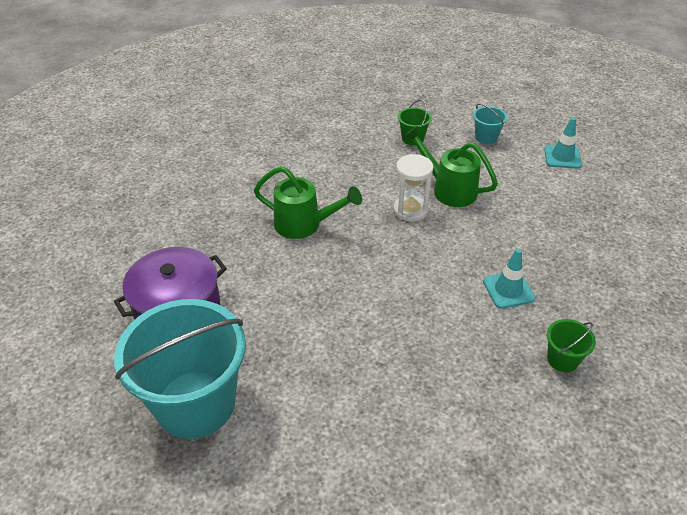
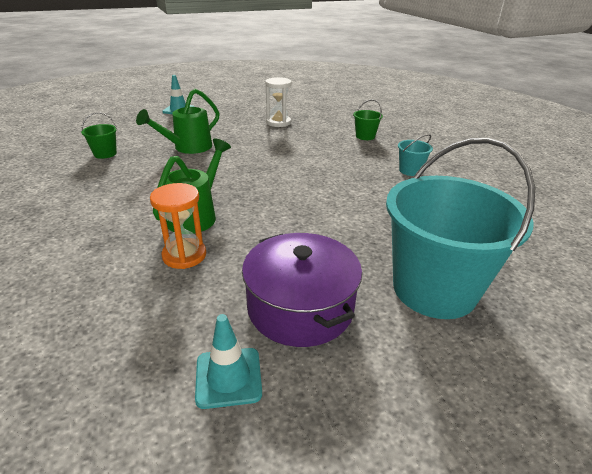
camera: 85 degrees left, 10 degrees down
(243, 230) = (184, 255): none -> orange hourglass
(410, 210) = (204, 164): white hourglass -> white hourglass (278, 122)
(486, 137) = (133, 128): turquoise bucket -> turquoise bucket (410, 170)
(508, 290) = (305, 142): turquoise traffic cone -> turquoise traffic cone (228, 377)

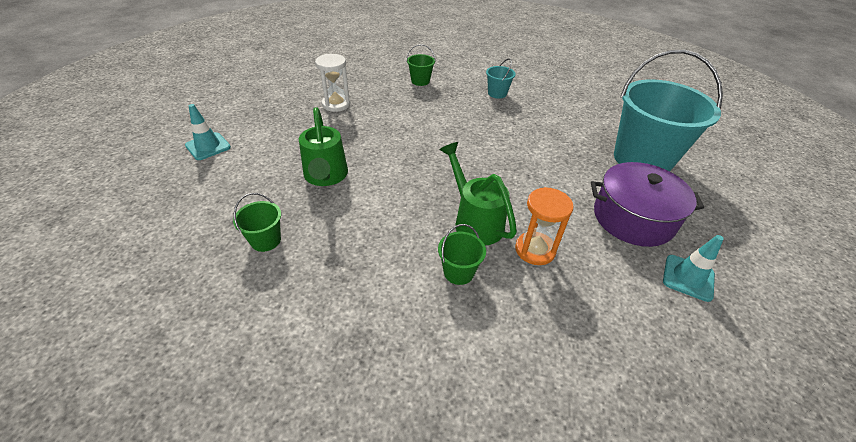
camera: 55 degrees left, 10 degrees up
(125, 227) = (458, 272): none -> green bucket

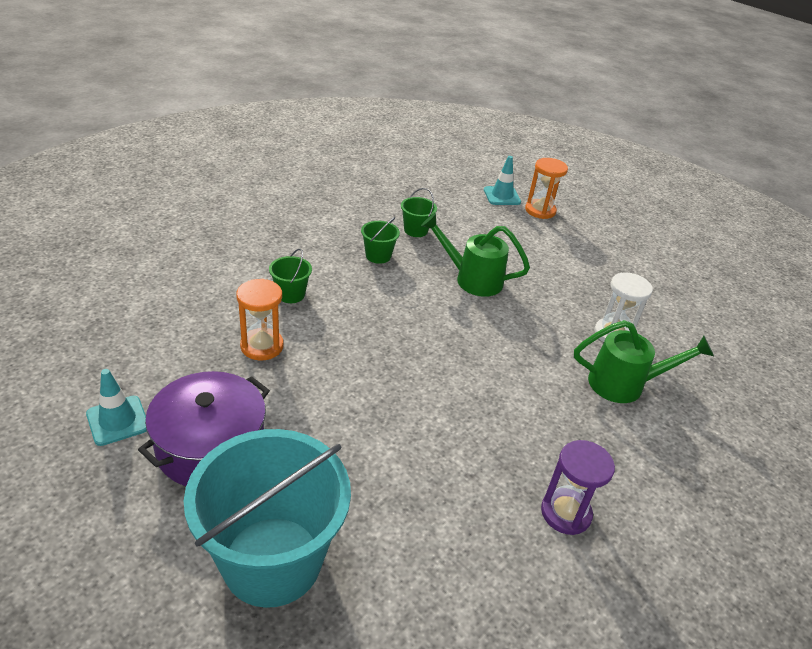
camera: 120 degrees right, 5 degrees down
(159, 174) = (540, 210): none -> orange hourglass
(208, 146) = (569, 238): turquoise traffic cone -> turquoise traffic cone (502, 196)
(420, 81) = (649, 440): green bucket -> green bucket (378, 256)
(475, 221) = (331, 332): green watering can -> green watering can (624, 384)
(497, 93) = (565, 513): turquoise bucket -> purple hourglass

